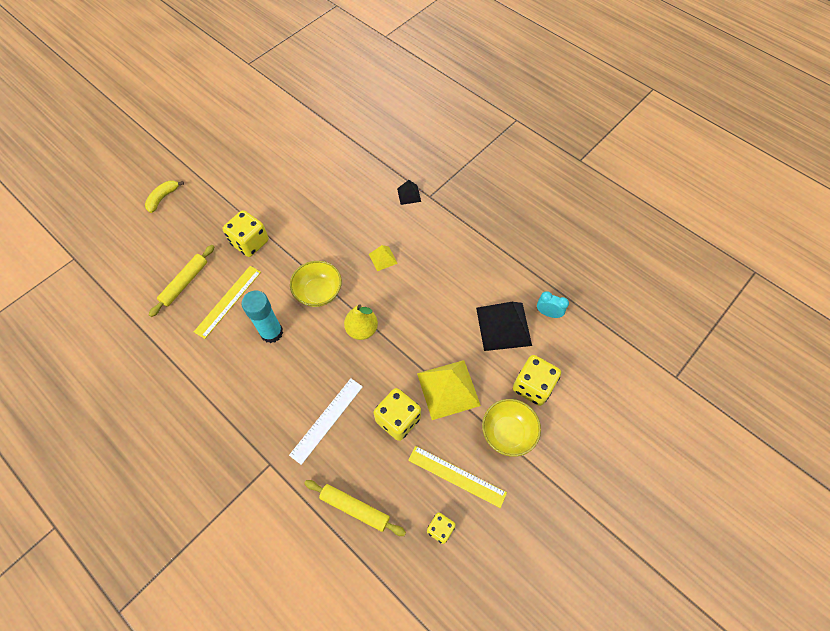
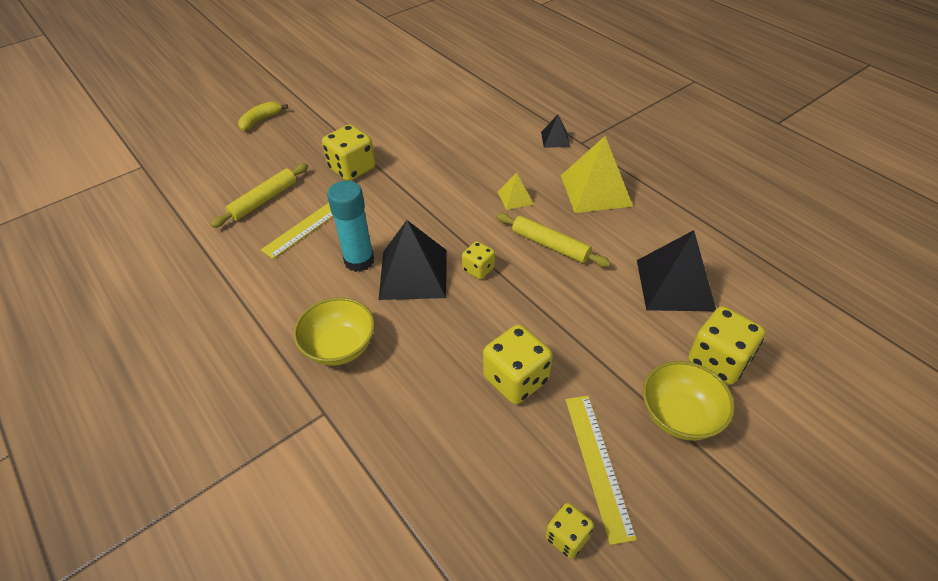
camera: 10 degrees right, 15 degrees down
(314, 339) = (413, 274): none -> black pyramid
(318, 292) = (427, 224): yellow bowl -> yellow bowl (339, 347)
(326, 420) = (414, 368): white ruler -> none
(355, 508) = (437, 488): yellow rolling pin -> yellow rolling pin (550, 245)
(362, 329) = (478, 269): yellow pear -> yellow dice
(448, 389) = (592, 350): yellow pyramid -> yellow pyramid (595, 190)
(457, 476) = (598, 464): yellow ruler -> yellow ruler turned 45 degrees clockwise
(548, 313) = (739, 276): turquoise clock -> none

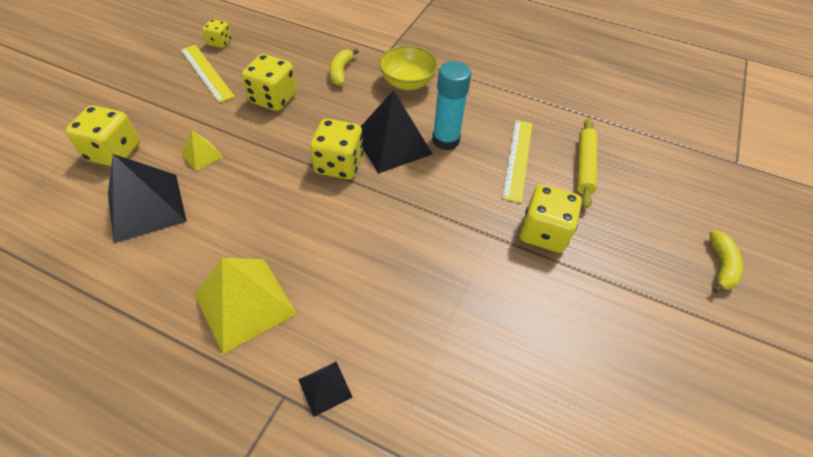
camera: 150 degrees right, 5 degrees up
(410, 396) = (341, 72): none -> yellow banana
(478, 269) = (339, 164): yellow dice -> yellow dice, size x1.75
(515, 198) = (339, 257): yellow pyramid -> yellow pyramid (202, 155)
(550, 245) = (280, 209): yellow rolling pin -> none
(679, 415) = (150, 109): yellow bowl -> none

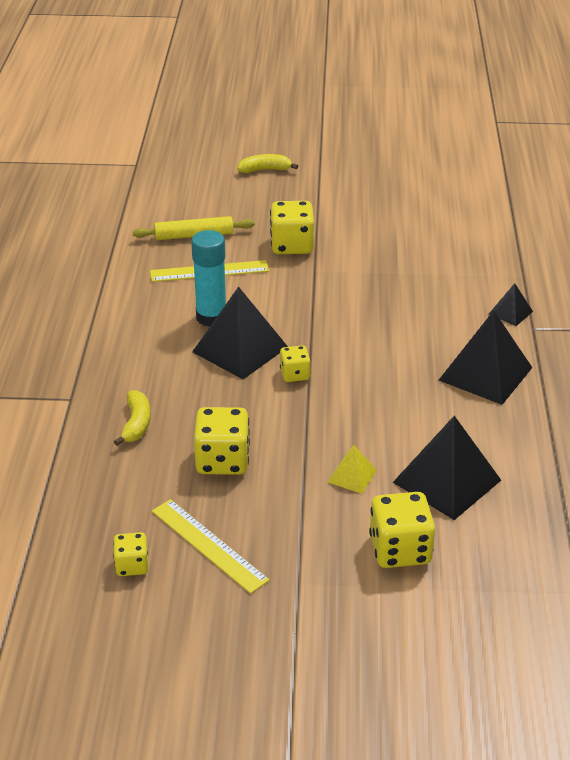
camera: 110 degrees left, 15 degrees down
(206, 73) = (209, 545): yellow ruler -> yellow ruler turned 75 degrees counterclockwise
(245, 303) = (485, 373): yellow pyramid -> black pyramid
(339, 164) = (295, 374): yellow dice -> yellow dice, size x0.57
(341, 72) = (136, 424): yellow banana -> yellow banana turned 75 degrees counterclockwise
(407, 83) = (127, 366): yellow bowl -> none

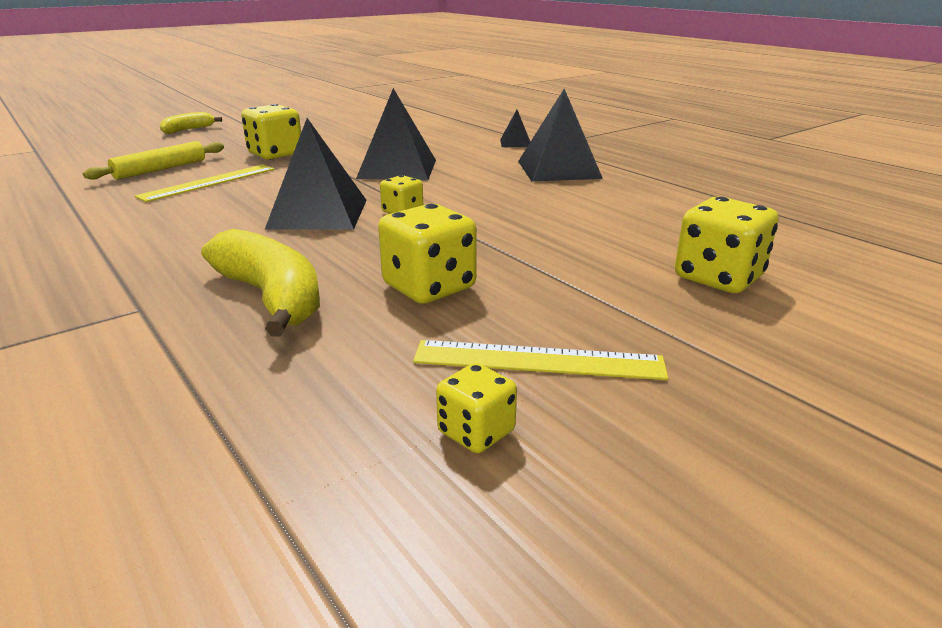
camera: 40 degrees left, 10 degrees down
(136, 424) = (271, 297): yellow banana -> yellow banana, size x1.74
(211, 317) = (253, 205): turquoise glue stick -> none
(352, 476) = (576, 250): yellow pyramid -> none
(446, 481) = (655, 225): black pyramid -> black pyramid (397, 169)

